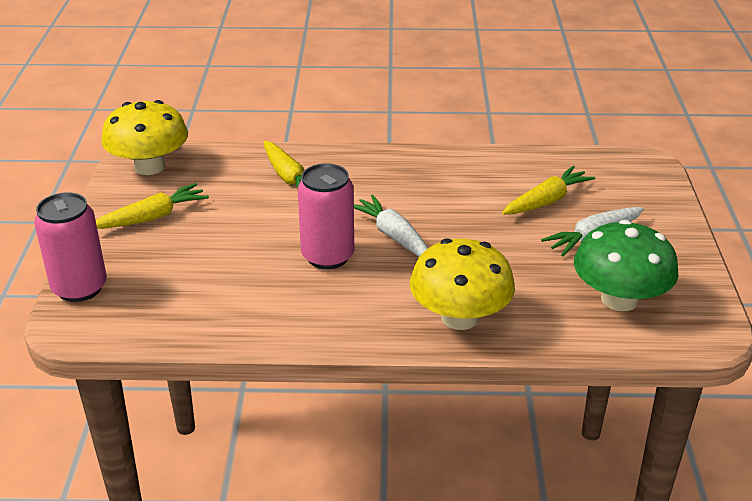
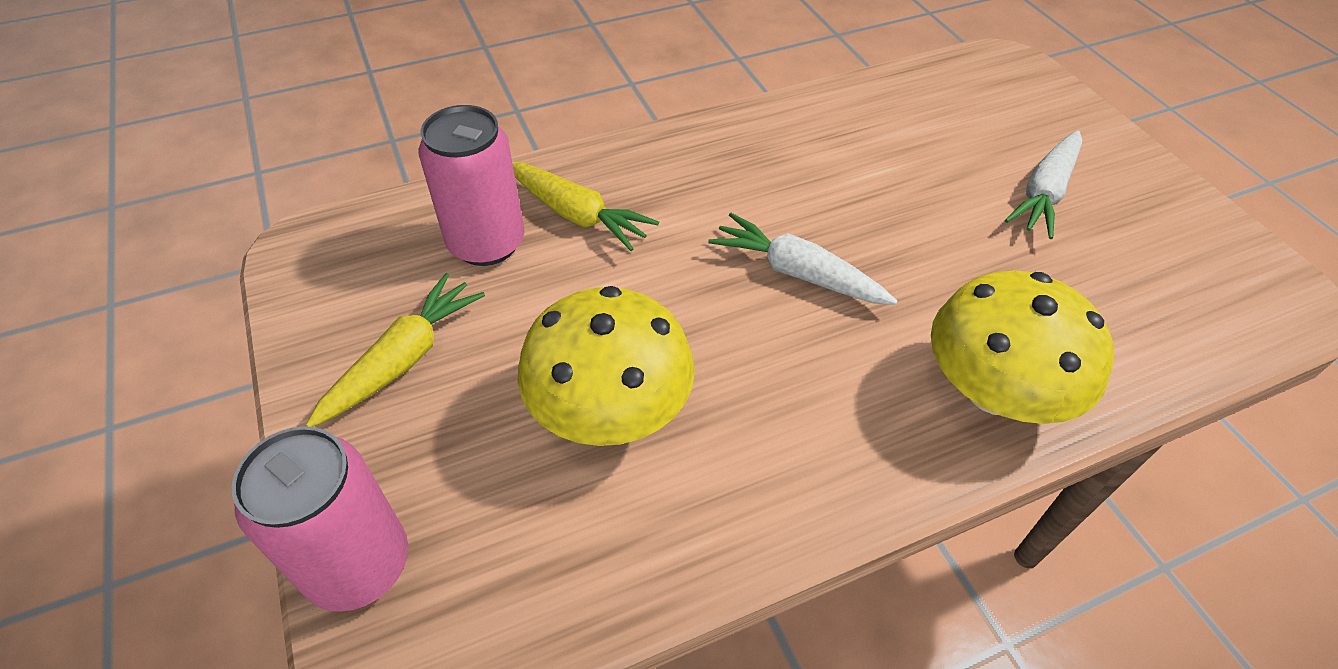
camera: 25 degrees left, 15 degrees up
(149, 166) = (338, 258): yellow mushroom -> yellow mushroom (609, 409)
(328, 256) = (732, 342): pink can -> pink can (486, 243)
(546, 201) = (944, 152): yellow carrot -> none
(619, 299) = (1155, 283): green mushroom -> none

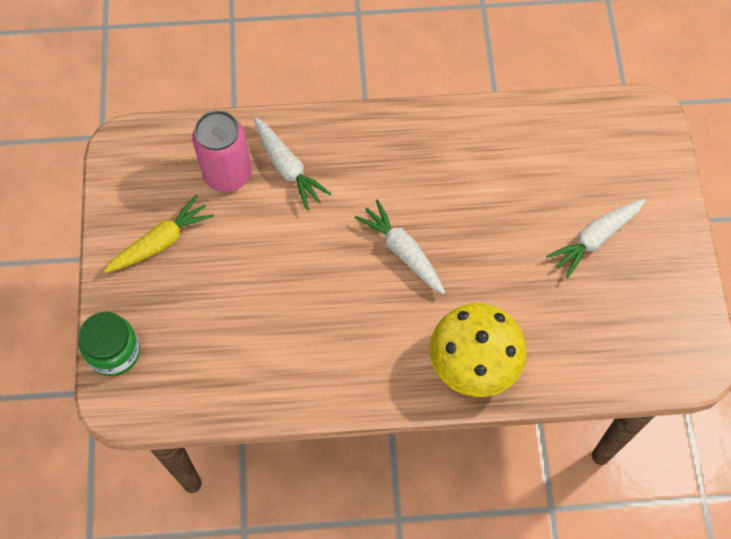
camera: 20 degrees right, 15 degrees up
(358, 565) = (114, 351): pink can -> green jar
(576, 214) = (287, 167): yellow carrot -> white carrot
(609, 409) = (260, 307): yellow mushroom -> none

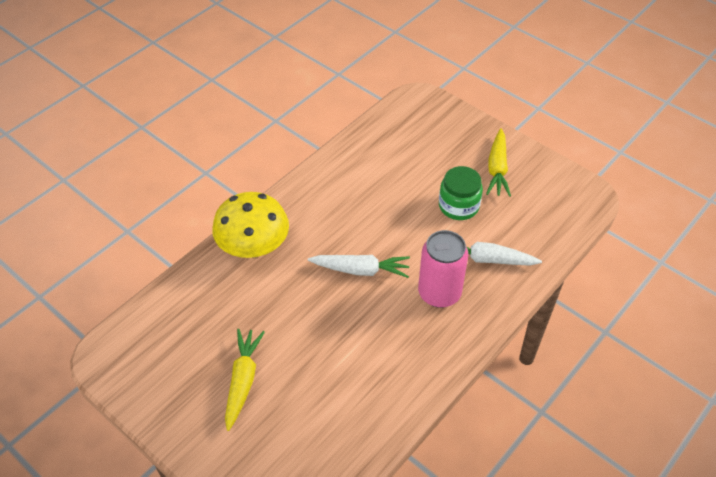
camera: 135 degrees right, 15 degrees down
(114, 351) = (448, 112): green jar -> green jar (458, 206)
(227, 174) = (514, 227): pink can -> pink can (439, 293)
(595, 238) = (243, 381): white carrot -> yellow carrot

